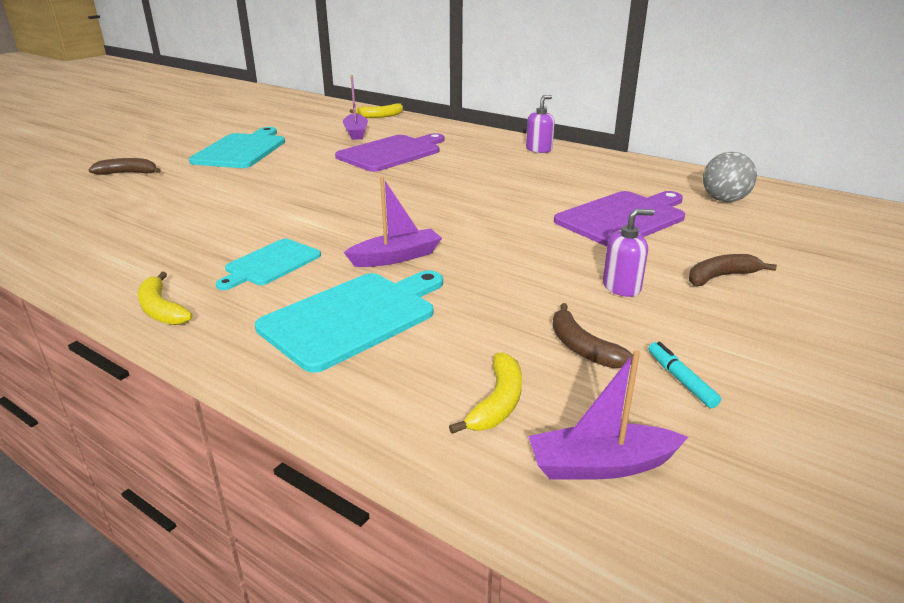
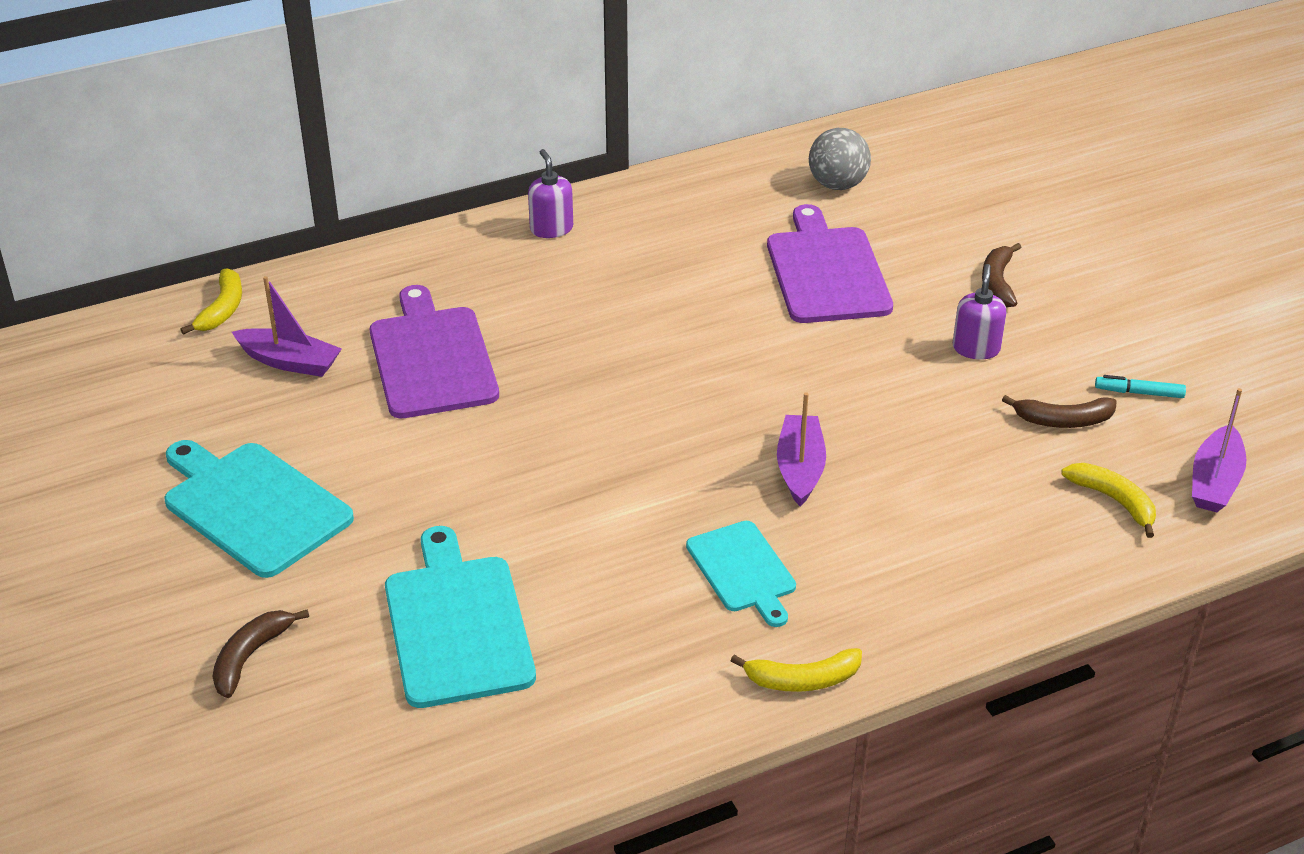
camera: 60 degrees left, 10 degrees up
(353, 317) = (917, 540): turquoise cutting board -> turquoise cutting board (457, 625)

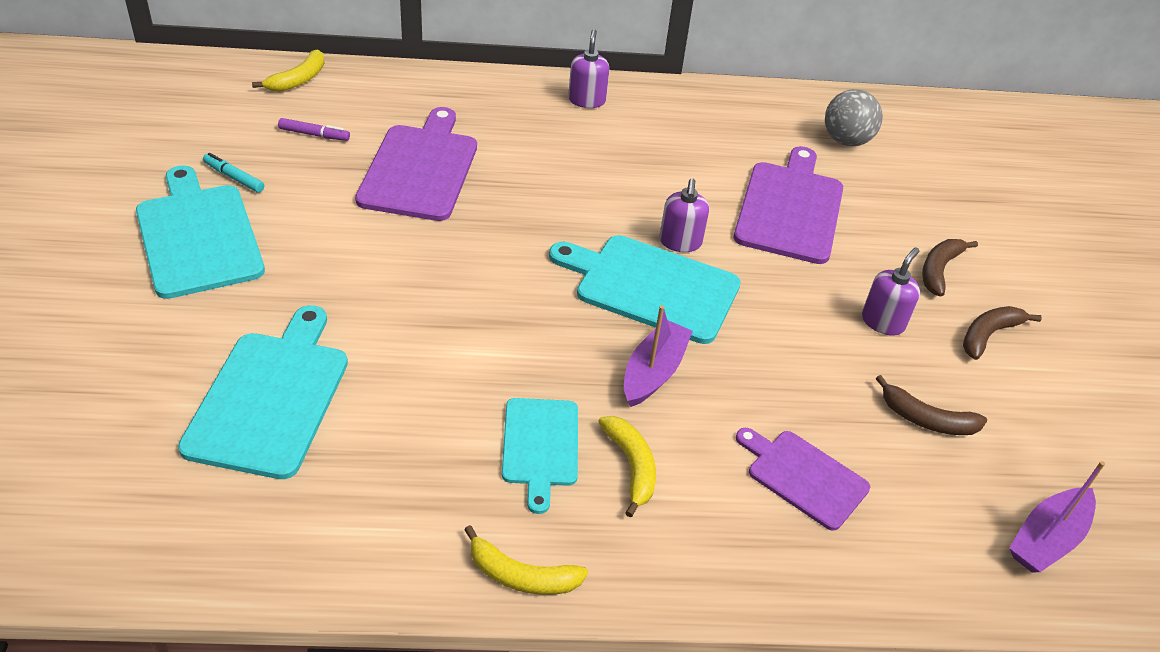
camera: 20 degrees right, 5 degrees up
(250, 657) = (95, 359): brown banana -> brown banana (988, 335)
(290, 362) = (314, 135): purple boat -> purple marker
(744, 340) = (680, 242): none -> purple soap dispenser
(745, 392) = (651, 287): none -> turquoise cutting board
(989, 508) = (803, 477): none -> purple cutting board
(1114, 501) = (931, 518): yellow banana -> yellow banana (631, 466)
(1139, 393) = (1017, 420): turquoise marker -> turquoise marker (234, 177)

